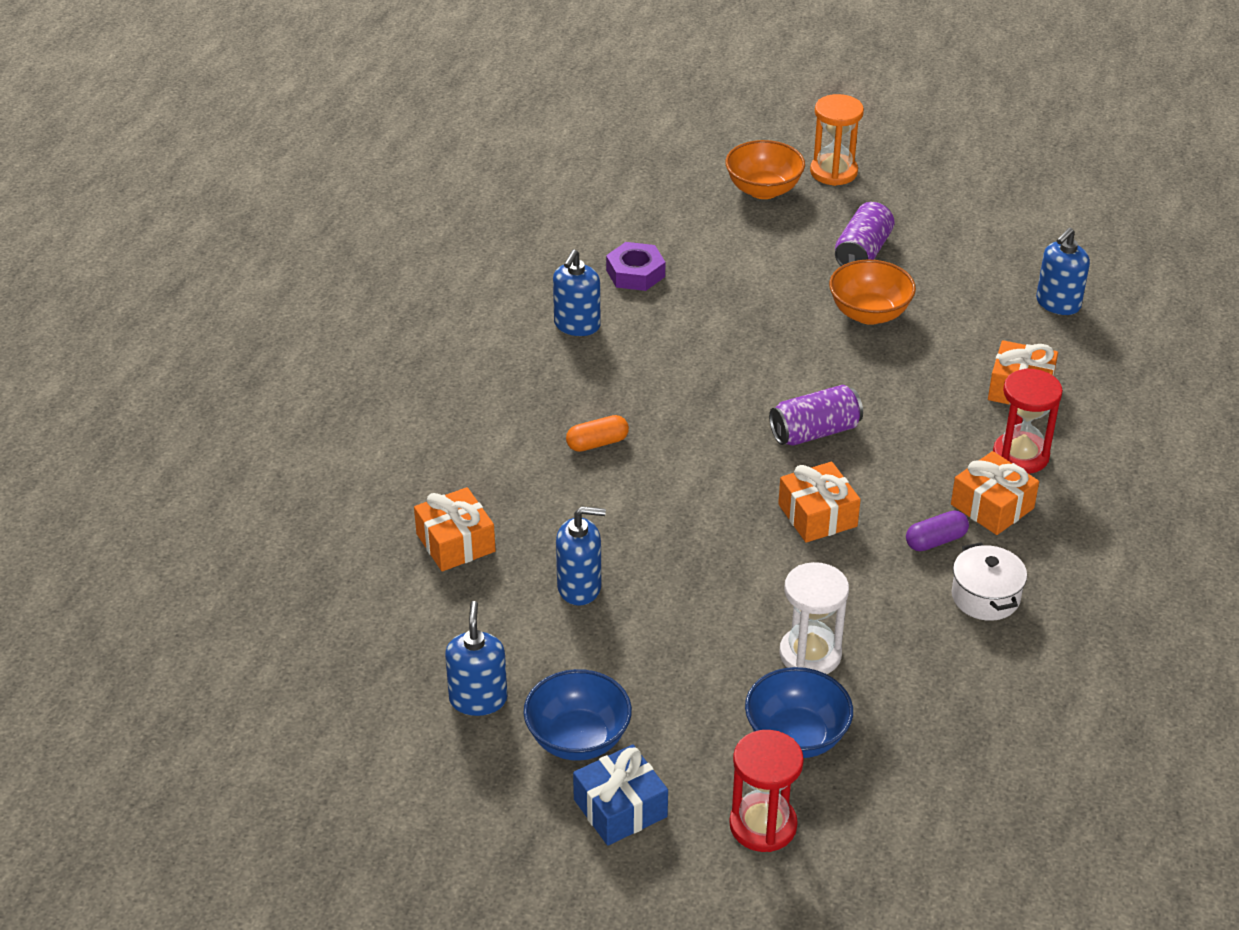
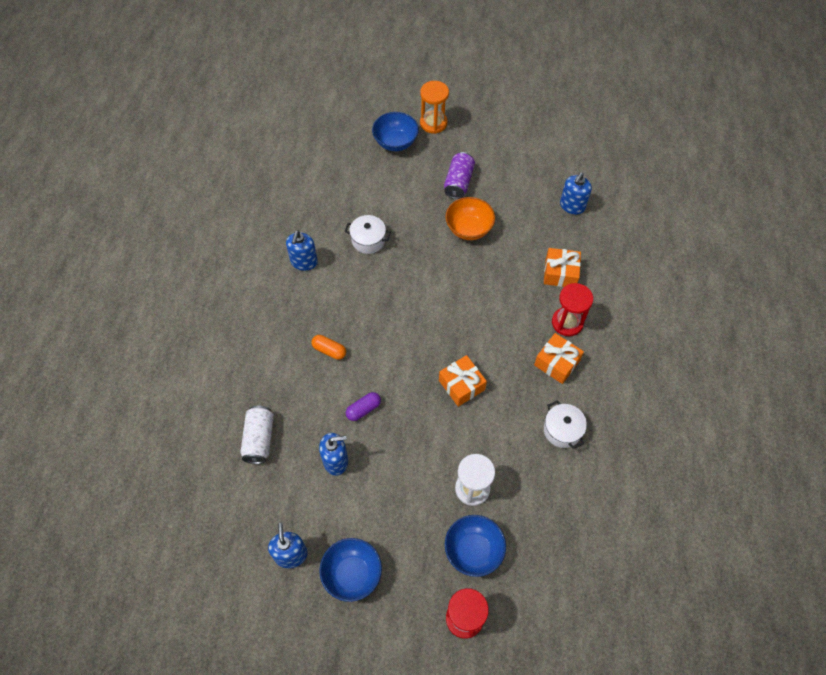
camera: 10 degrees left, 20 degrees up
(455, 543) = (259, 439): orange gift -> white can
(597, 443) = (329, 350): orange capsule -> orange capsule turned 60 degrees clockwise
(620, 808) = (383, 620): blue gift -> none
(635, 273) = (331, 217): purple nut -> none
(692, 309) = (368, 240): none -> white pot
(763, 190) = (395, 142): orange bowl -> blue bowl
(815, 432) = (451, 323): purple can -> none
(935, 541) = (529, 393): purple capsule -> purple capsule (363, 409)

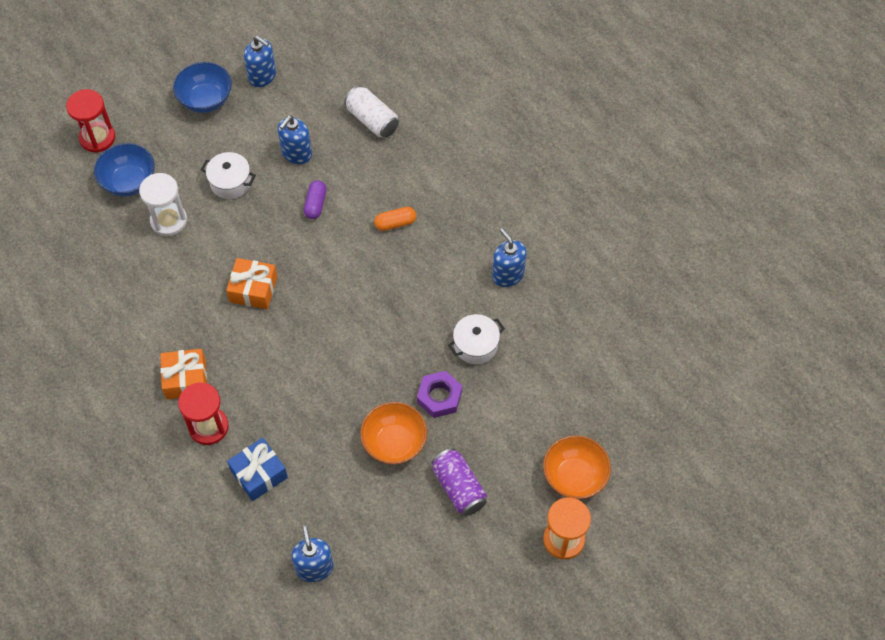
camera: 135 degrees right, 0 degrees up
(395, 142) = (574, 477): blue bowl -> orange bowl
(419, 231) = (439, 397): none -> purple nut
(560, 273) = (259, 474): orange gift -> blue gift
(562, 430) = (132, 324): white pot -> white pot (230, 182)

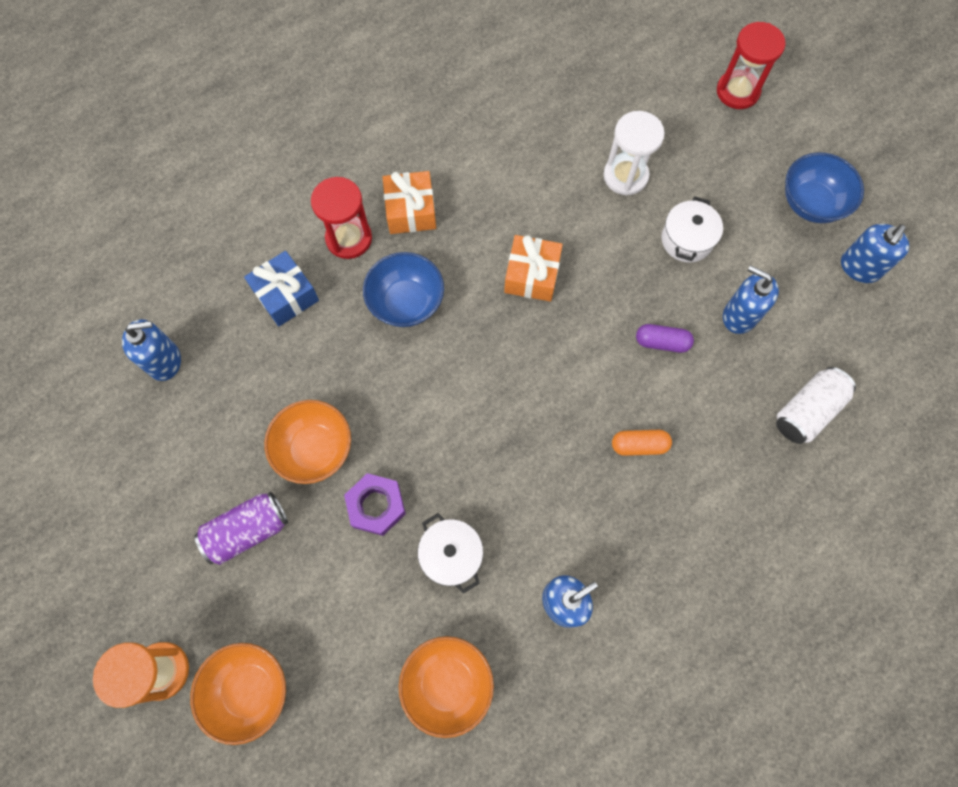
camera: 90 degrees right, 10 degrees up
(129, 182) = (677, 130): blue bowl -> blue bowl (406, 302)
(395, 223) = (639, 445): orange capsule -> orange capsule turned 75 degrees counterclockwise
(564, 347) = (447, 684): none -> orange bowl

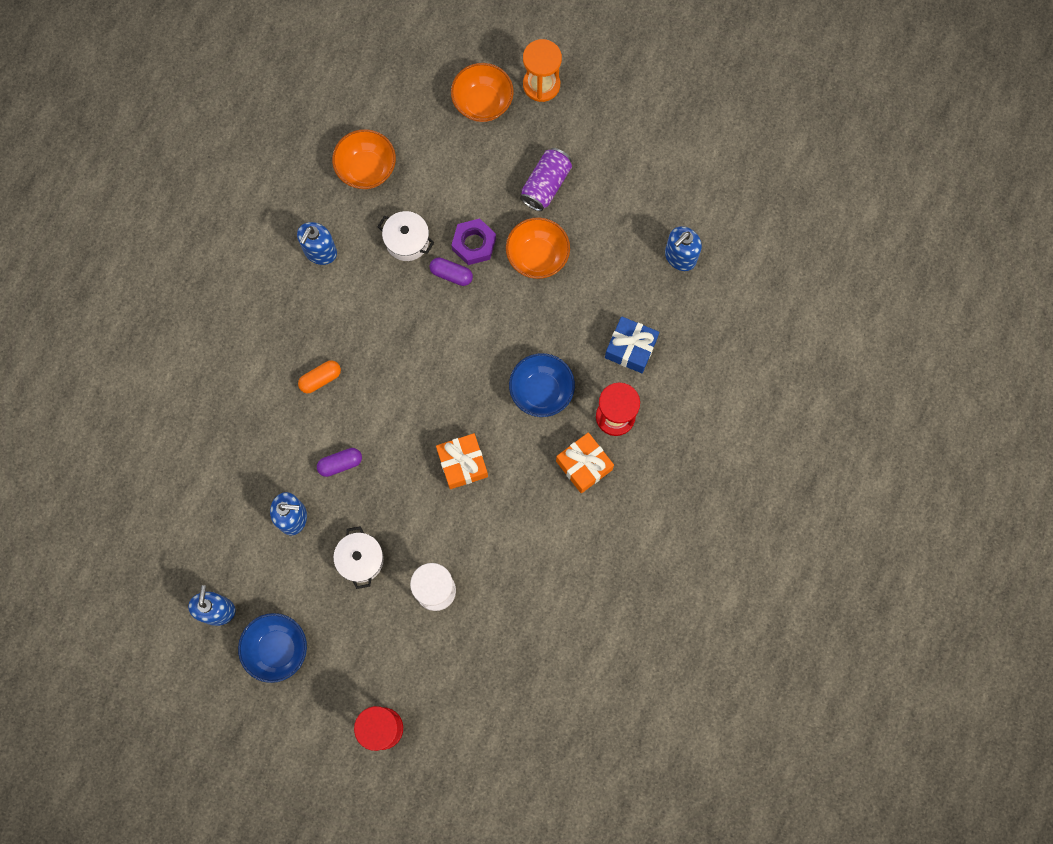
camera: 150 degrees right, 5 degrees up
(424, 484) = (451, 274): none -> purple capsule
(806, 411) = (214, 468): white can -> none

